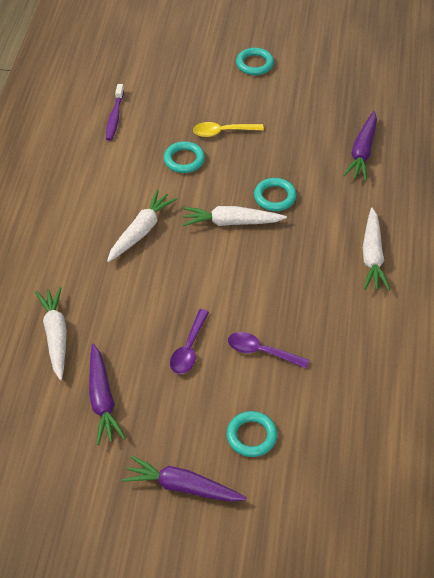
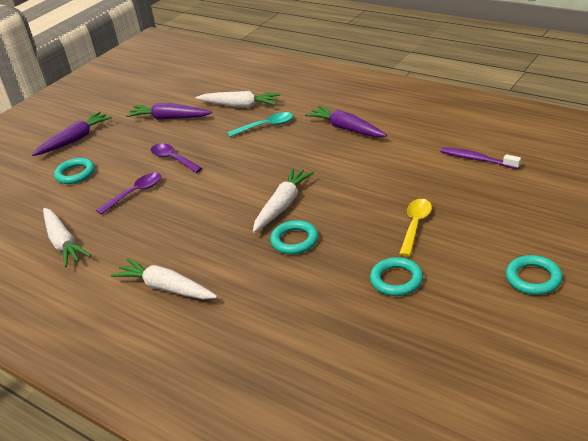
camera: 120 degrees right, 15 degrees down
(97, 290) = (266, 126): none -> turquoise spoon
(141, 231) = (311, 154): white carrot -> white carrot (63, 243)
(184, 160) = (387, 192): turquoise ring -> turquoise ring (396, 280)
(362, 152) = (315, 330): purple carrot -> purple carrot (346, 129)

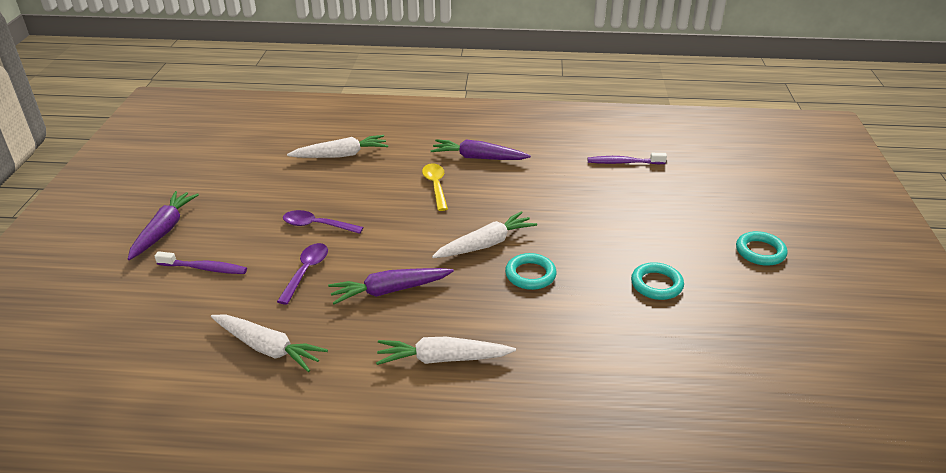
camera: 35 degrees left, 0 degrees up
(75, 174) = (204, 268): turquoise ring -> purple toothbrush
(169, 118) = (268, 183): purple carrot -> purple carrot (389, 291)
(266, 126) = (391, 171): turquoise spoon -> none
(283, 205) = (486, 244): white carrot -> white carrot turned 60 degrees clockwise
(415, 225) = (627, 232): yellow spoon -> yellow spoon (435, 186)

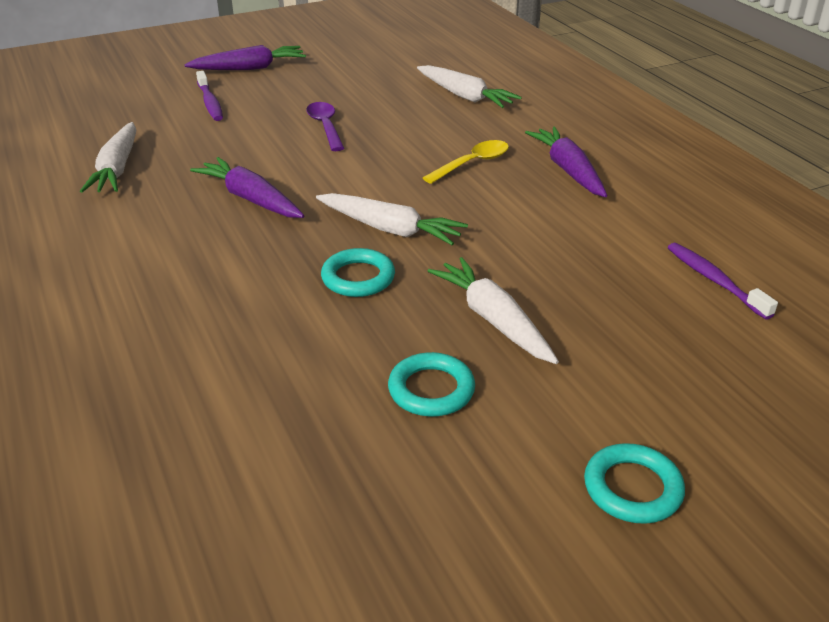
camera: 60 degrees right, 0 degrees up
(306, 271) = (245, 147): purple spoon -> none
(442, 359) = (158, 265): white carrot -> white carrot (493, 319)

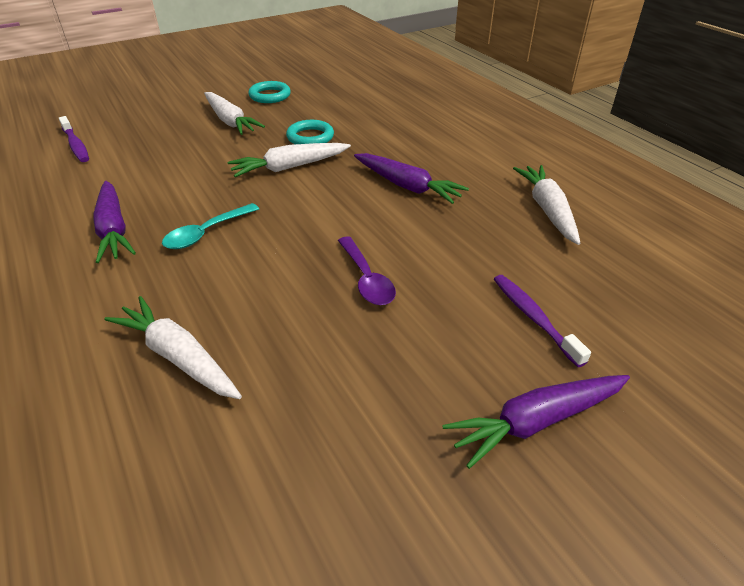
camera: 175 degrees right, 5 degrees up
(390, 229) = (289, 167): white carrot -> white carrot turned 45 degrees counterclockwise
(472, 163) = (206, 233): yellow spoon -> turquoise spoon
(632, 488) = (193, 75): turquoise ring -> none

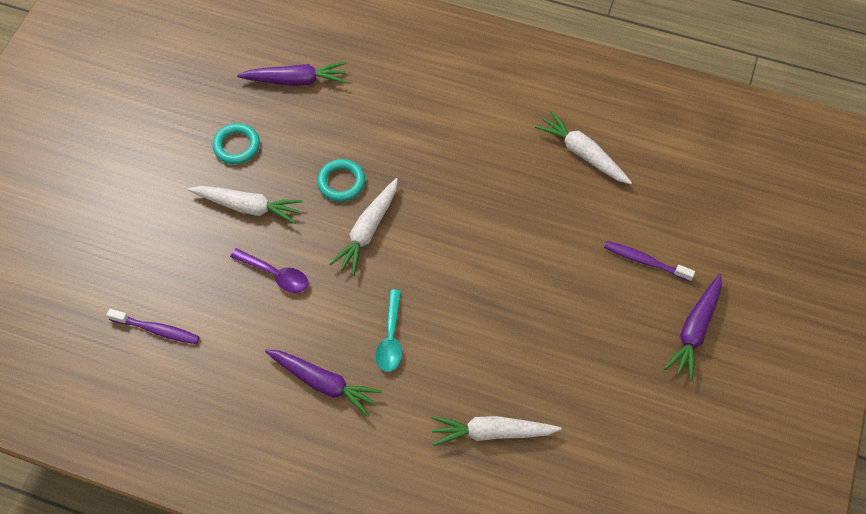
camera: 40 degrees left, 20 degrees up
(366, 279) = (532, 300): purple spoon -> purple spoon (275, 274)
(407, 186) = (473, 192): purple carrot -> purple carrot (296, 80)

